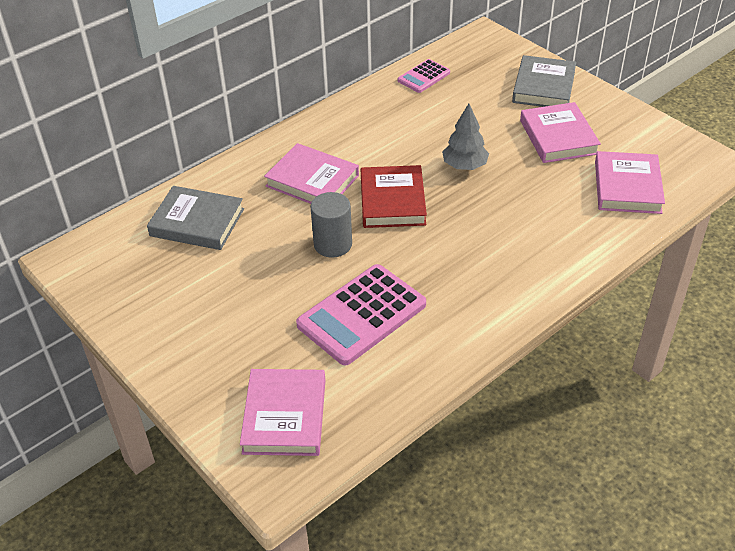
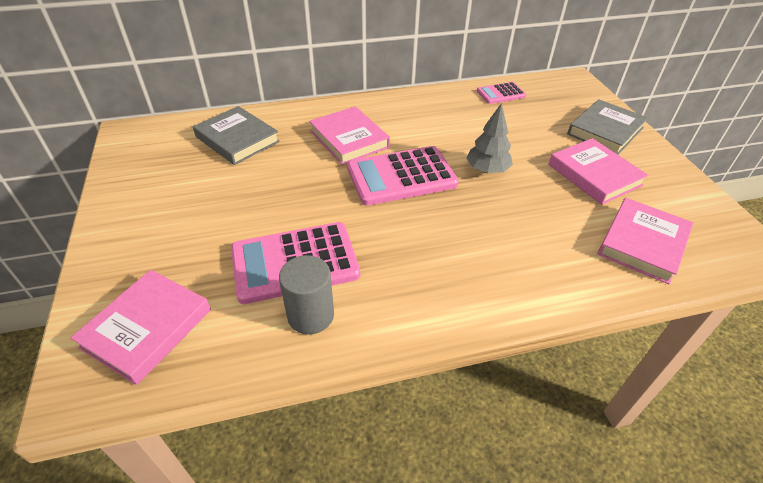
camera: 25 degrees right, 0 degrees up
(333, 244) = (323, 193): grey cylinder -> grey cylinder (310, 315)
(392, 201) = (401, 176): red book -> pink calculator
(558, 137) = (594, 175): pink book -> pink book turned 45 degrees counterclockwise

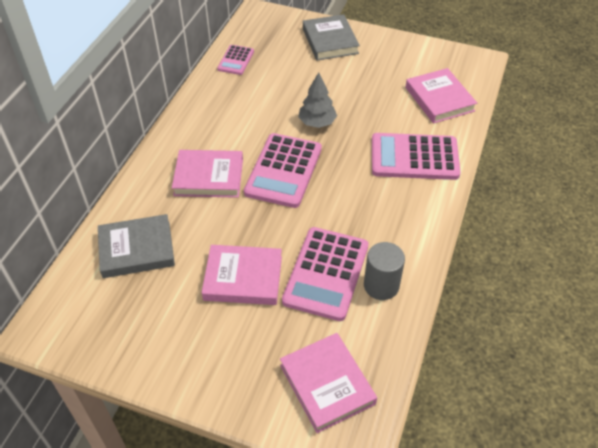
camera: 55 degrees left, 5 degrees up
(526, 261) = (414, 157): none -> pink calculator
(594, 175) = (367, 77): pink book -> pink book (243, 278)

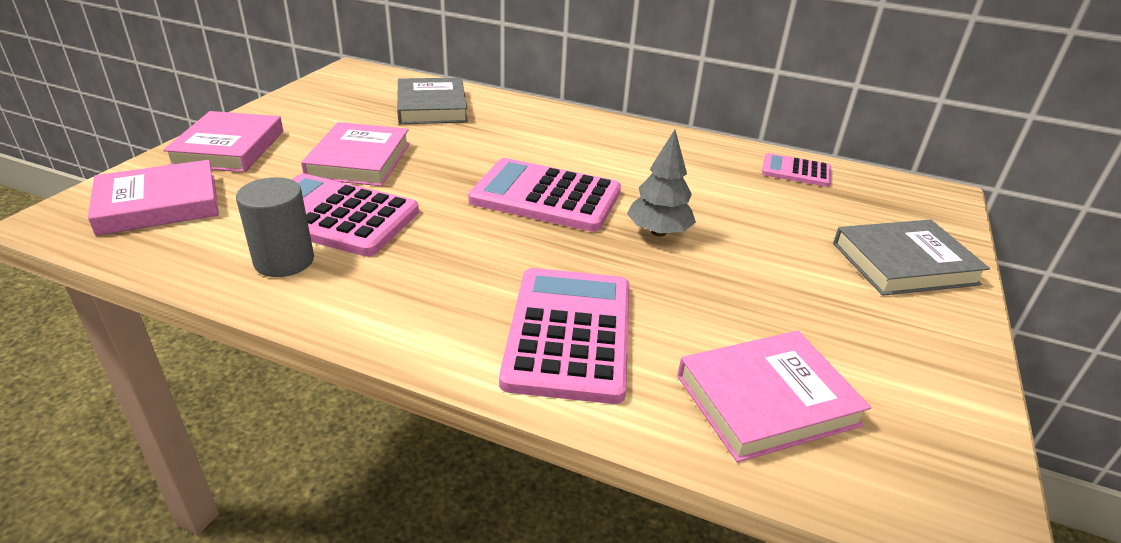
camera: 90 degrees right, 15 degrees down
(209, 177) = (539, 145): pink book -> pink book (229, 148)

